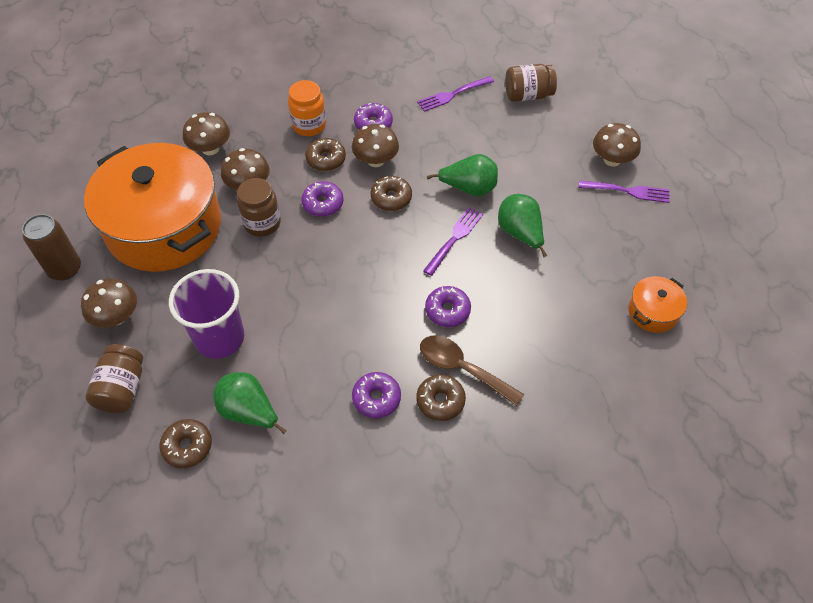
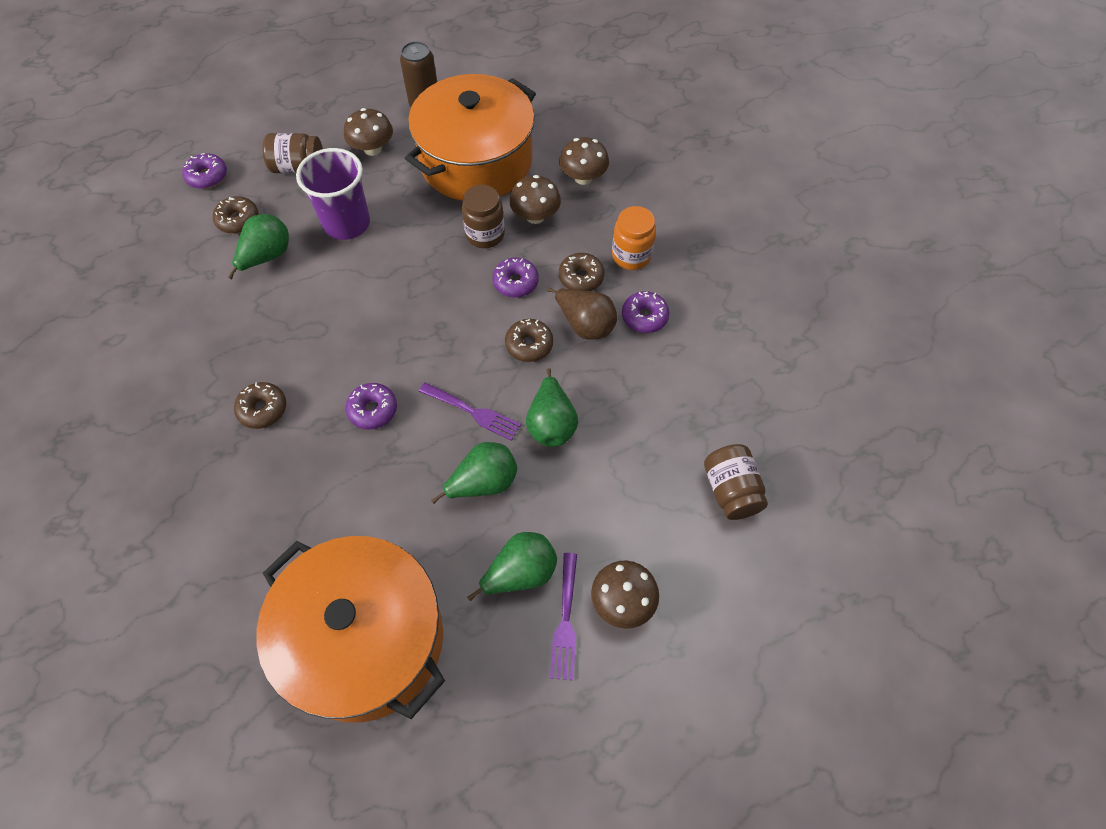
camera: 85 degrees right, 5 degrees up
(376, 160) = (585, 325): brown mushroom -> brown pear
(376, 398) = (271, 354): purple donut -> purple donut (207, 176)
(453, 94) = (713, 399): purple fork -> none
(462, 369) = (299, 427): brown spoon -> none
(594, 214) = (520, 573): none -> green pear
(653, 312) = (365, 639): orange pot -> orange pot, size x2.45

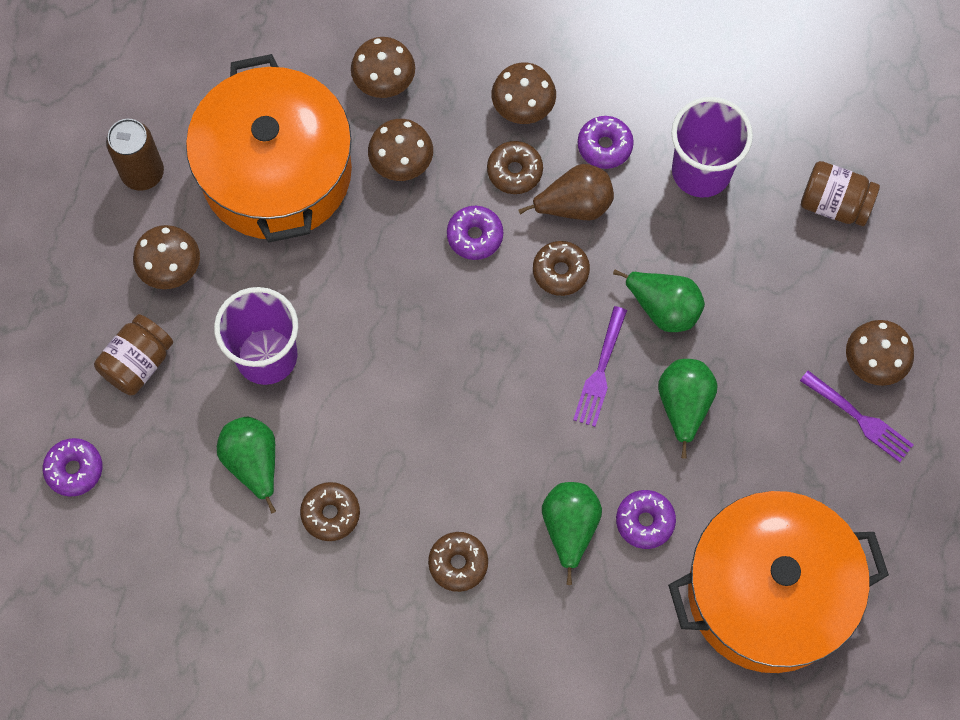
camera: 55 degrees left, 10 degrees up
(238, 220) = (173, 467): brown donut -> brown donut (330, 514)
(373, 410) = (533, 460): purple donut -> purple donut (645, 521)
(472, 412) = (600, 370): purple fork -> purple fork turned 135 degrees clockwise
(485, 235) = (389, 227): brown jar -> none
(520, 573) = (793, 428): green pear -> green pear (569, 528)
(631, 256) = (523, 107): orange jar -> brown mushroom
(678, 385) = (701, 171): none -> purple cup

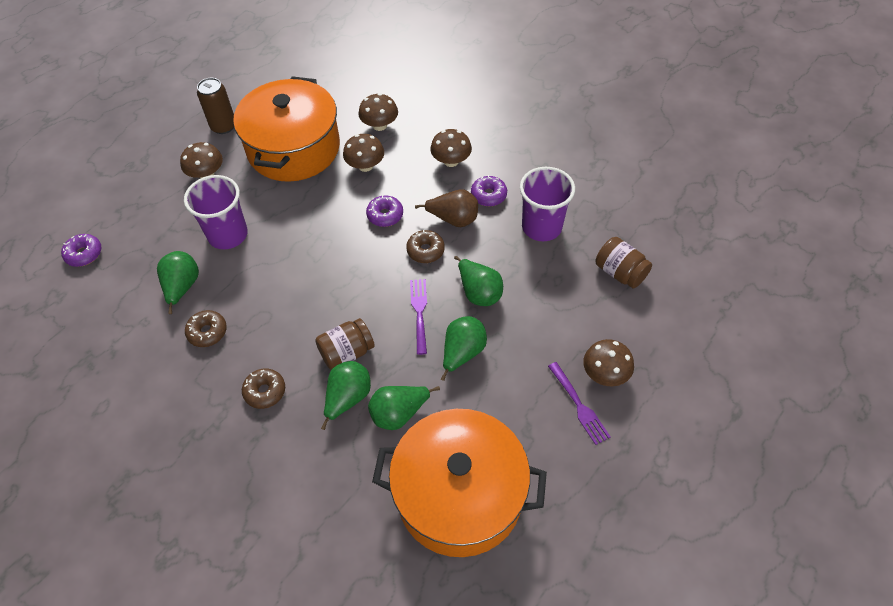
camera: 25 degrees right, 15 degrees down
(138, 363) = (156, 213): brown jar -> brown jar (347, 353)
(514, 171) = (428, 191): brown donut -> none
(600, 370) = (419, 313): purple fork -> purple fork turned 135 degrees clockwise
(645, 521) = (399, 413): purple donut -> green pear

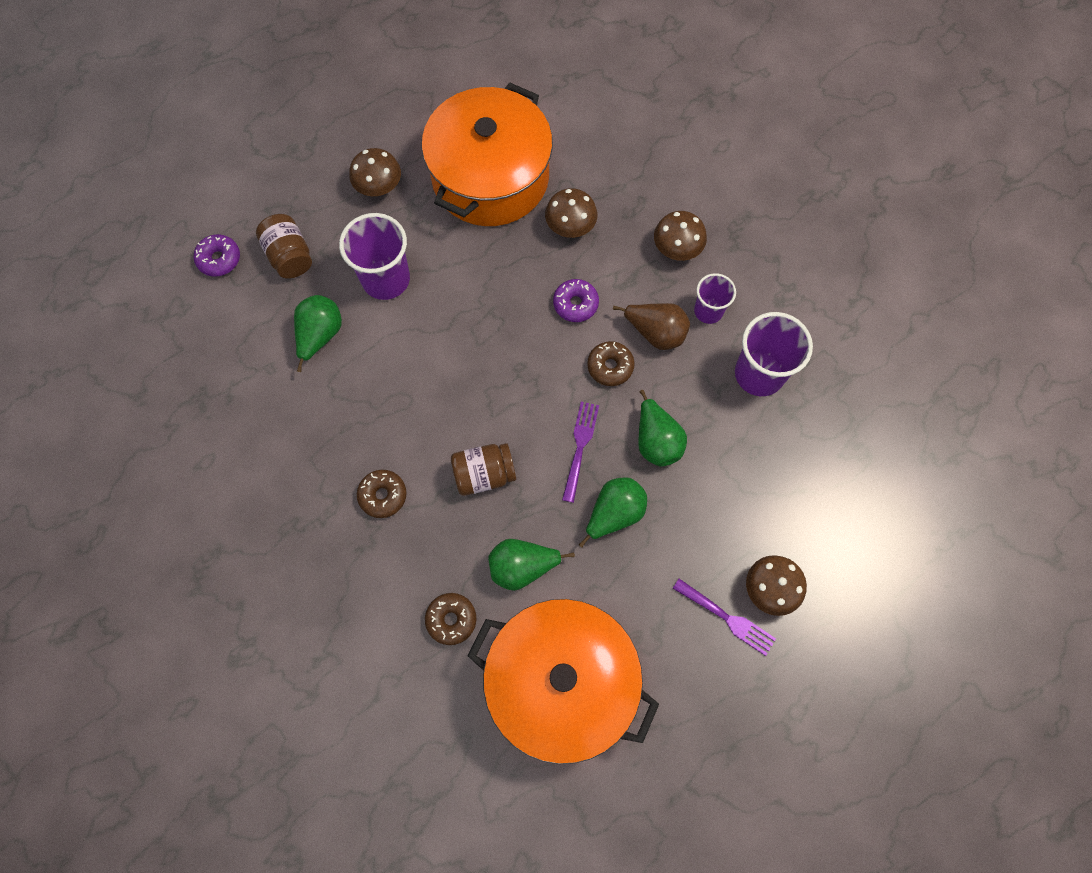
camera: 15 degrees right, 15 degrees up
(207, 332) = (336, 402): brown donut -> brown donut (451, 619)
(223, 126) = (413, 121): brown can -> none
(348, 398) = (471, 531): green pear -> none
(379, 125) = (603, 171): brown mushroom -> none
(488, 195) = (708, 311): purple donut -> purple cup
(578, 405) = (726, 618): purple fork -> purple fork turned 45 degrees counterclockwise
(620, 272) = (833, 463): brown jar -> brown jar (290, 256)

